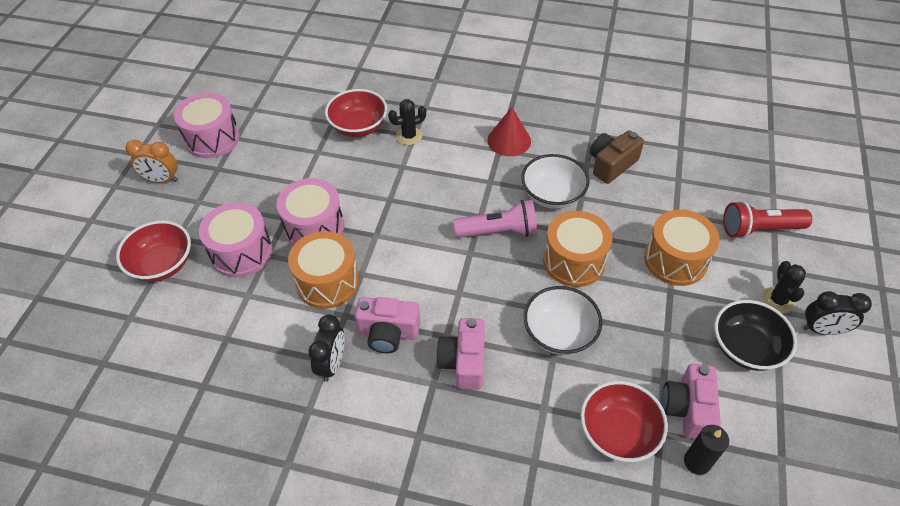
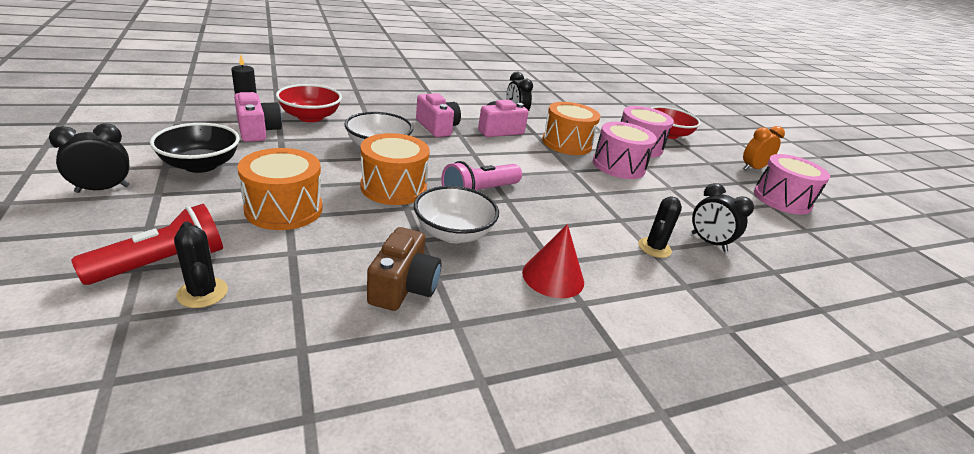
camera: 140 degrees right, 20 degrees down
(358, 126) = (708, 242): red bowl -> black clock
(778, 300) = (154, 201): black cactus -> black cactus (202, 293)

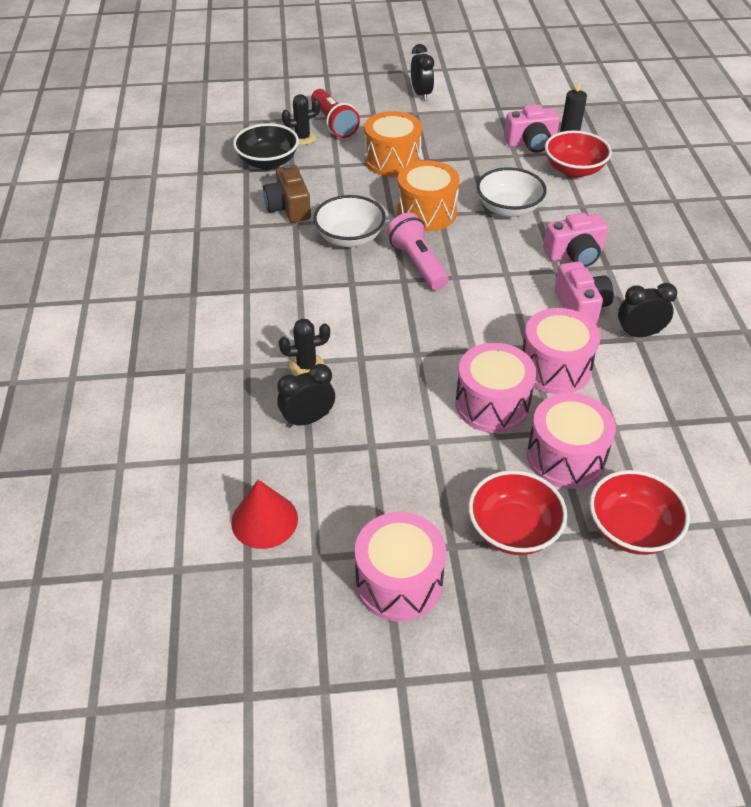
camera: 110 degrees right, 15 degrees up
(201, 165) = (459, 123): black bowl -> black bowl (268, 162)
(403, 287) = (289, 207): brown camera -> brown camera turned 45 degrees clockwise
(553, 277) = (281, 282): red cone -> red cone (264, 520)
(566, 143) = (555, 368): orange drum -> pink drum
(654, 248) = (306, 366): black cactus -> black cactus turned 60 degrees counterclockwise
(705, 164) = (513, 529): none -> red bowl
(752, 168) = (506, 607): orange clock -> none

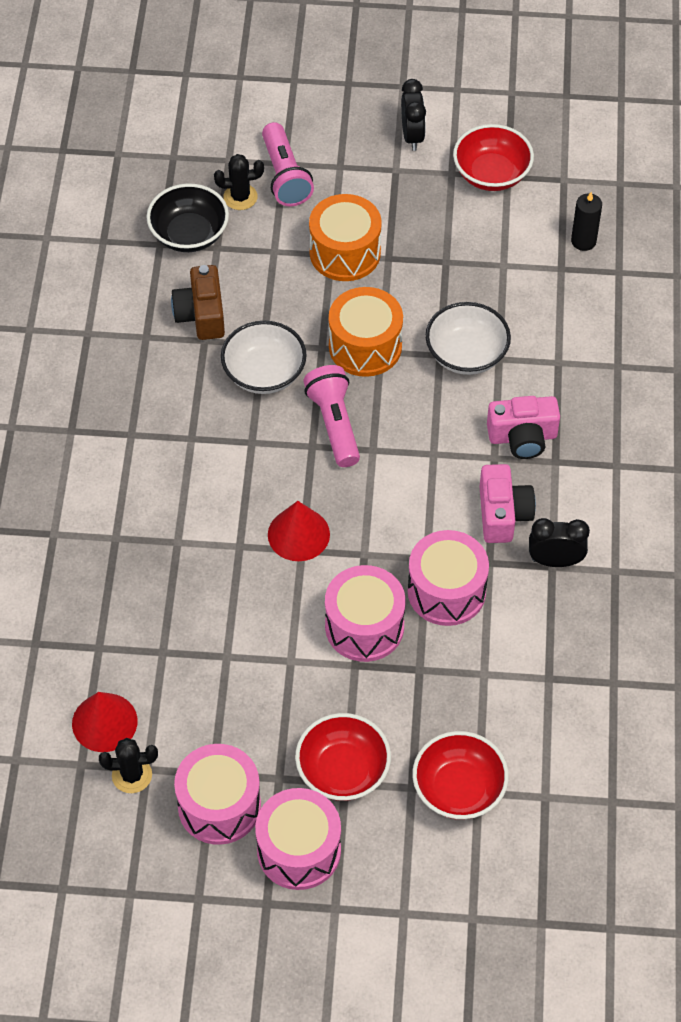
camera: 10 degrees right, 10 degrees up
(306, 366) = (179, 547): black cactus -> black cactus (132, 775)
(308, 419) = (168, 615): black clock -> none
(333, 123) = (285, 176): red flashlight -> pink flashlight
(411, 342) = (298, 534): none -> red cone
(531, 143) = (530, 246): pink camera -> none
(565, 457) = (421, 700): pink drum -> pink drum (299, 850)
(574, 170) = (569, 301): red bowl -> red bowl (491, 174)

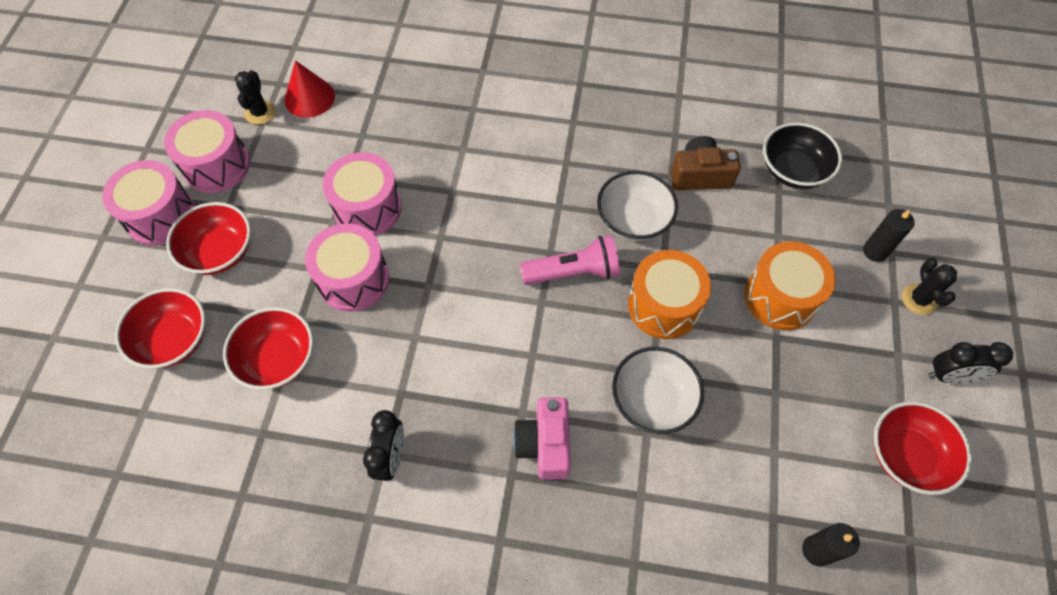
camera: 95 degrees right, 5 degrees up
(240, 197) = (843, 212): black cactus -> black cactus (919, 299)
(285, 176) = (875, 251): pink flashlight -> black candle
(298, 534) = (457, 235): red cone -> none
(446, 591) = (376, 351): pink drum -> pink drum (367, 208)
(468, 681) = (278, 359): none -> red bowl
(503, 514) = (454, 412): pink camera -> none

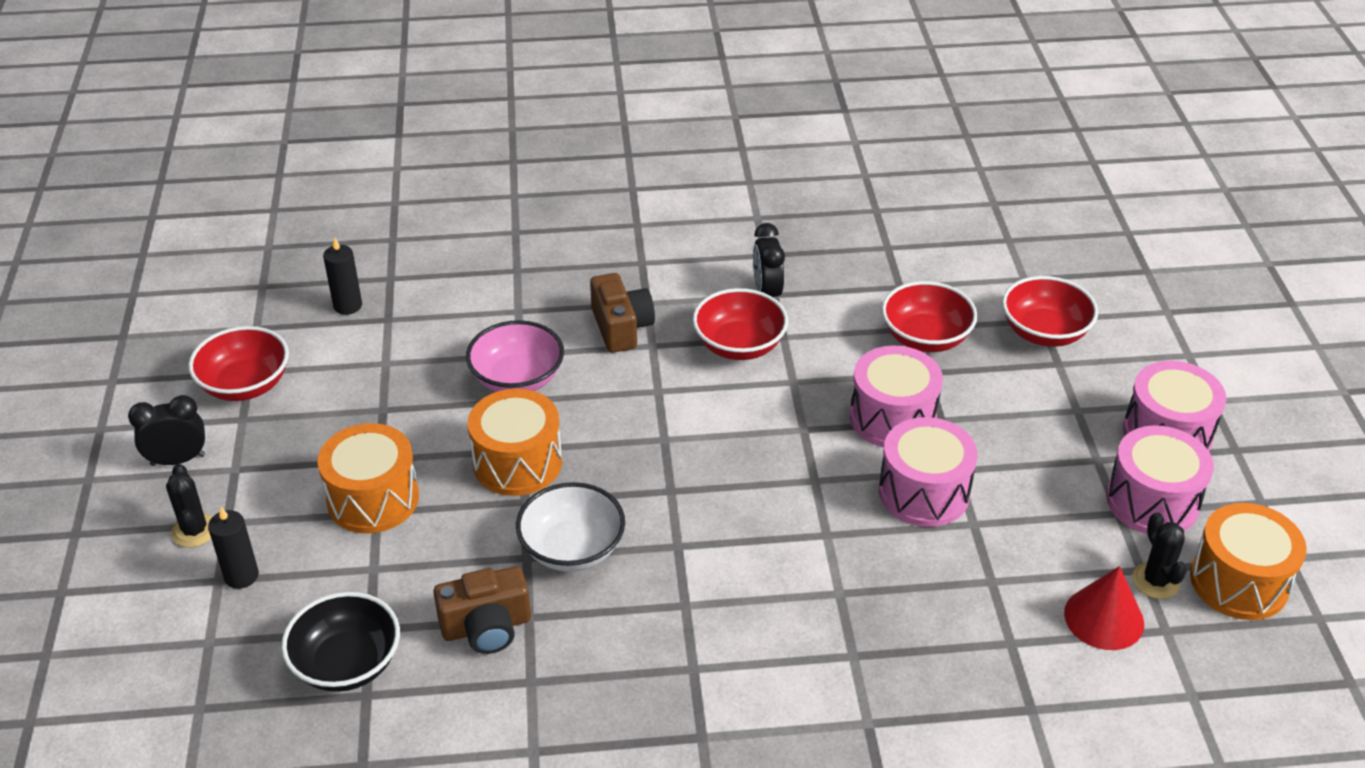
camera: 165 degrees right, 20 degrees down
(210, 101) = (1239, 582): none -> orange drum
(220, 252) = (1065, 413): red bowl -> red bowl (739, 345)
(545, 444) = (621, 327): pink camera -> brown camera
(573, 272) = (635, 475): pink flashlight -> none
(653, 400) = (517, 379): white bowl -> pink bowl

